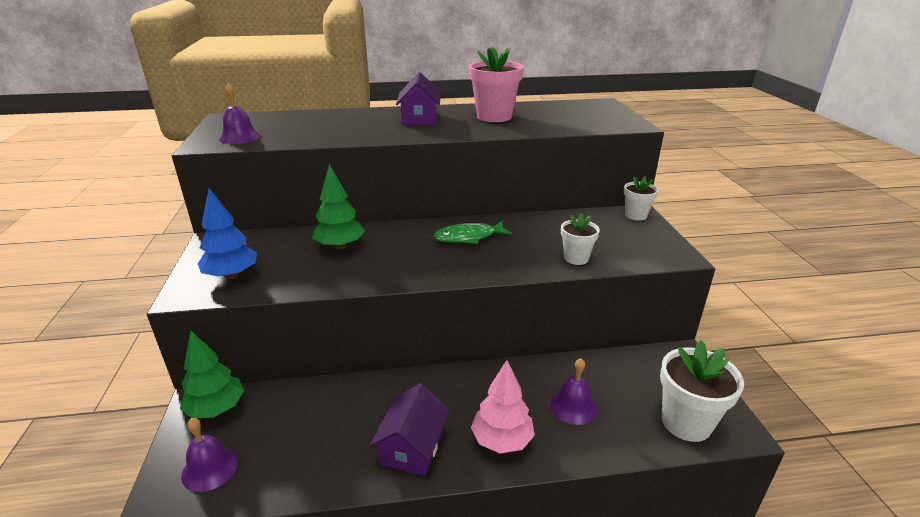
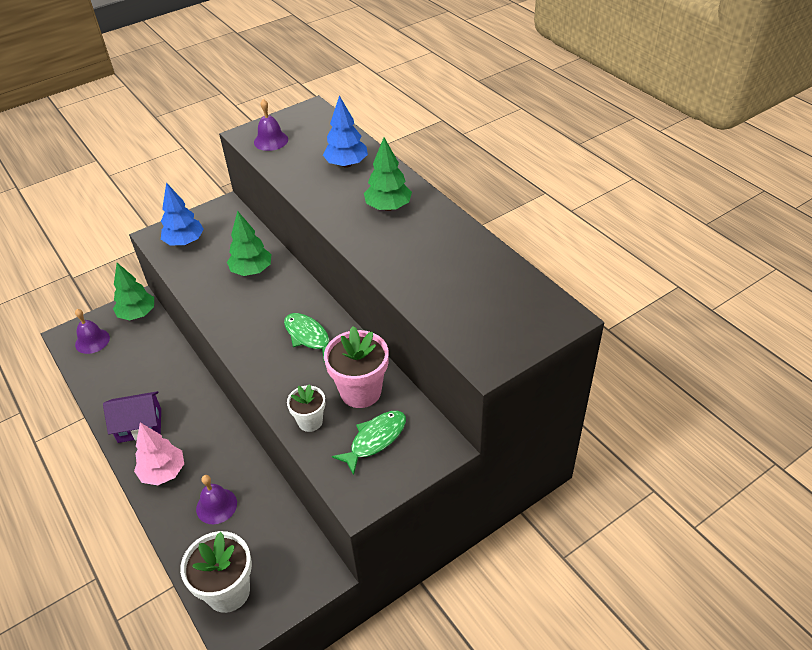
camera: 65 degrees right, 15 degrees up
(336, 120) = (346, 164): none -> blue tree
(420, 119) = (388, 207): purple house -> green tree
(494, 117) = (433, 251): pink flower pot -> pink flower pot (360, 391)
(615, 235) = (375, 440): none -> green fish
(635, 215) = (436, 447): white flower pot -> none

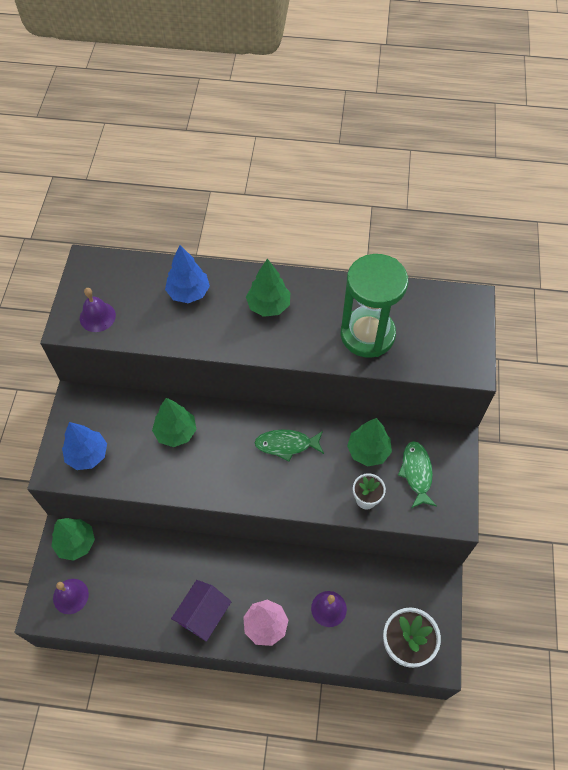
camera: 50 degrees left, 15 degrees up
(360, 391) = (368, 451): pink flower pot -> green tree
(434, 275) = (367, 334): none -> green hourglass

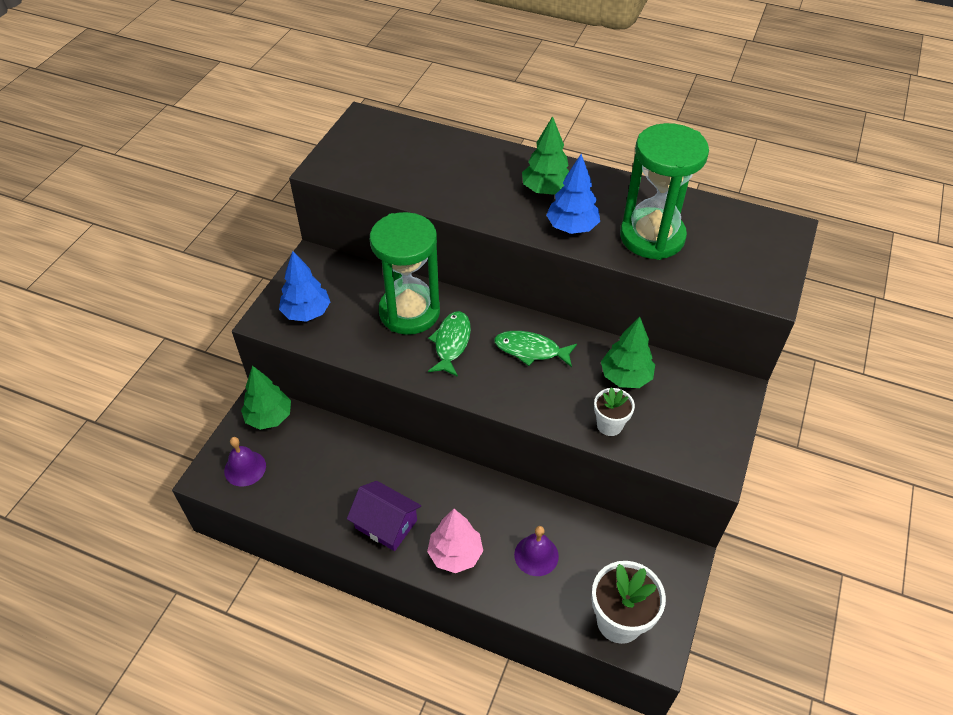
camera: 15 degrees right, 10 degrees down
(97, 316) = (357, 166): purple bell -> none
(176, 432) = (409, 312): green tree -> green hourglass
(188, 293) = (461, 163): blue tree -> blue tree (572, 227)
(203, 614) = (386, 524): purple house -> purple house turned 75 degrees clockwise
(416, 473) = (678, 412): green fish -> green fish (451, 343)

